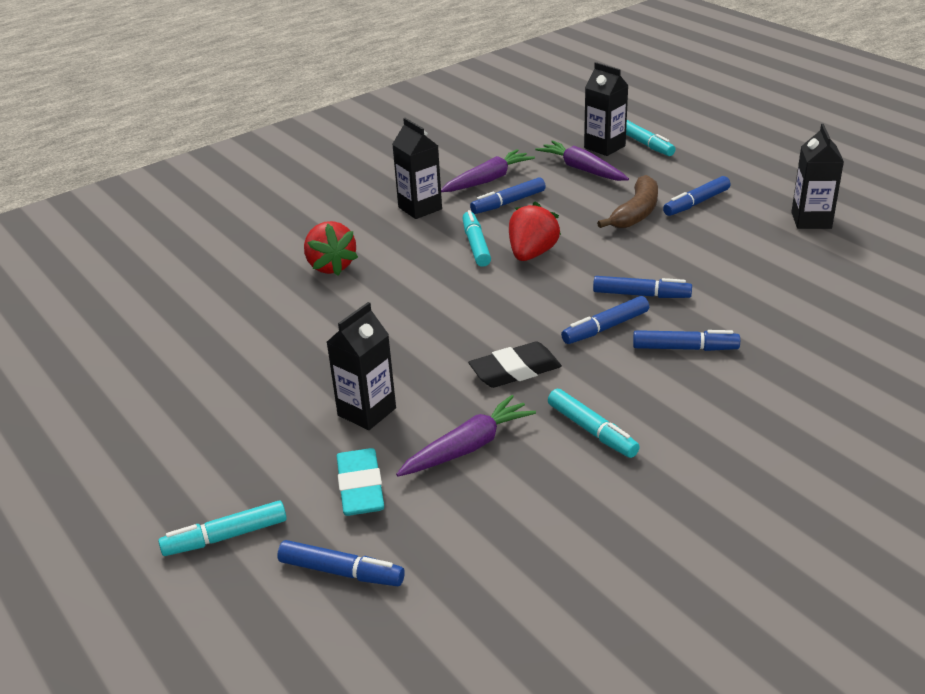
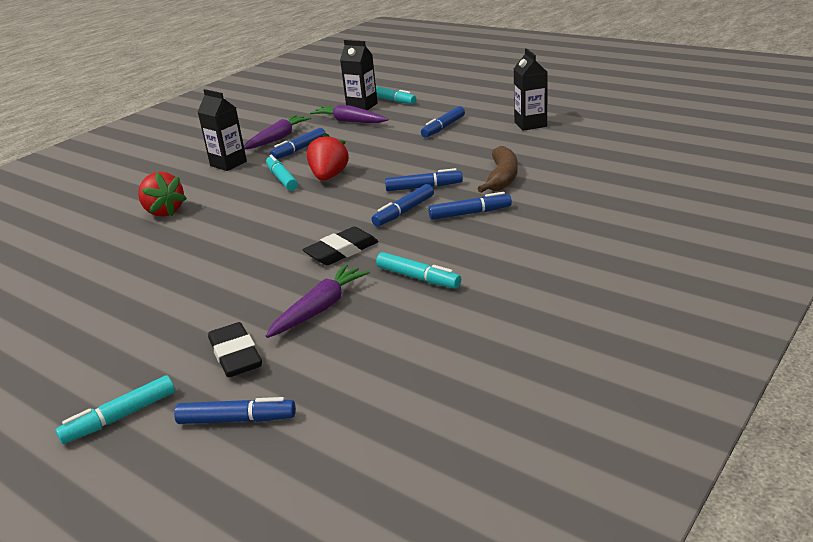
camera: 15 degrees left, 5 degrees down
(361, 488) = (236, 355): turquoise eraser -> black eraser
(367, 412) = (225, 302): black carton -> none
(636, 213) = (400, 140): brown banana -> brown banana (502, 177)

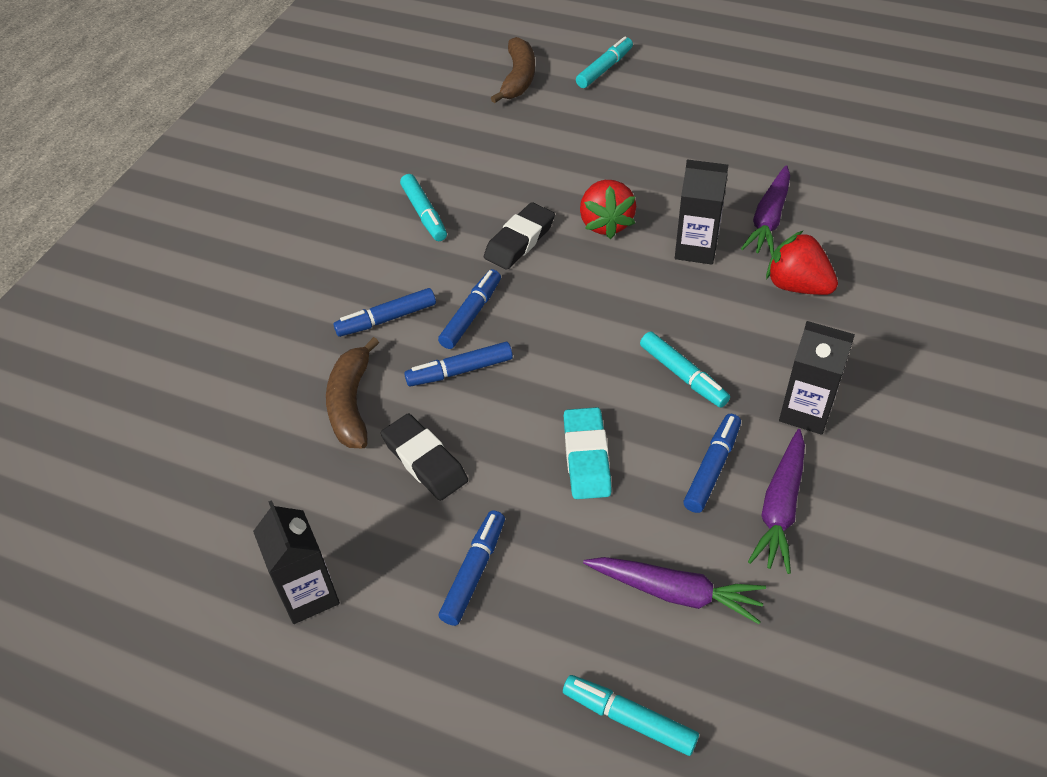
camera: 165 degrees right, 20 degrees up
(236, 355) = (553, 120): black eraser -> black eraser (424, 461)
(236, 419) = (518, 78): blue marker -> brown banana
(320, 308) = (505, 169): purple carrot -> purple carrot (768, 219)
(329, 177) = (612, 386): red strawberry -> red strawberry (606, 223)
(362, 106) = (686, 678): black carton -> black carton (696, 249)
(364, 155) = (586, 457): none -> turquoise eraser
(418, 278) = (424, 213): turquoise marker -> turquoise marker turned 135 degrees counterclockwise

